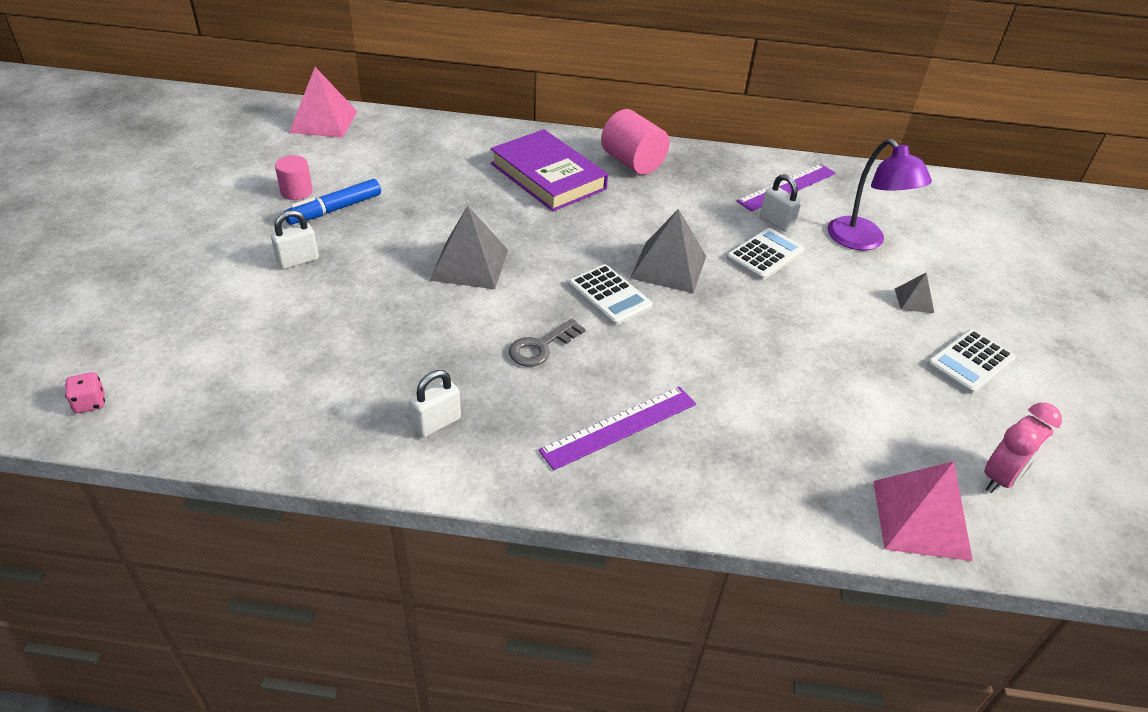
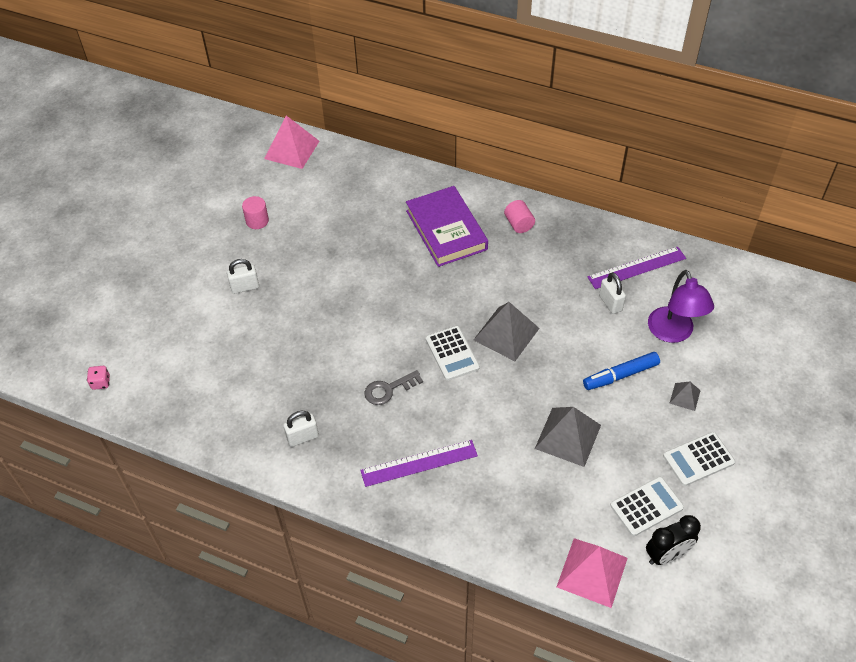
camera: 20 degrees right, 10 degrees up
(335, 209) = (280, 242): blue marker -> blue marker (621, 375)
(470, 264) = (361, 309): grey pyramid -> grey pyramid (568, 436)
(632, 163) = (519, 224): pink cylinder -> pink cylinder, size x0.60
(765, 255) = (586, 334): white calculator -> white calculator (646, 506)
(1001, 478) = (667, 555): pink clock -> black clock

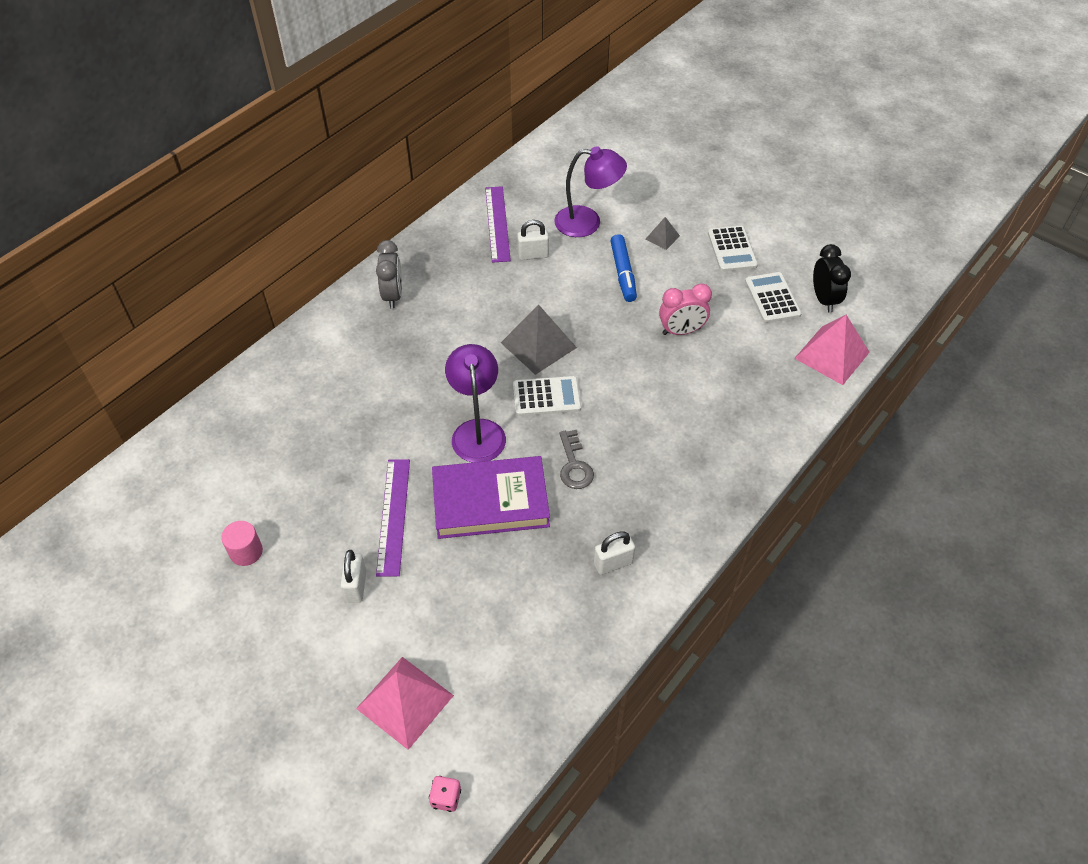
camera: 75 degrees left, 0 degrees up
(292, 150) = (137, 487): pink pyramid -> pink pyramid (405, 701)
(302, 437) = (613, 563): white padlock -> white padlock turned 75 degrees clockwise
(401, 317) = (477, 431): none -> purple lamp
(419, 463) = (679, 459): purple ruler -> purple ruler (393, 516)
(446, 230) = (368, 359): purple book -> purple book (490, 501)
(519, 224) = (393, 295): pink cylinder -> grey clock
(568, 436) = (681, 331): grey pyramid -> pink clock

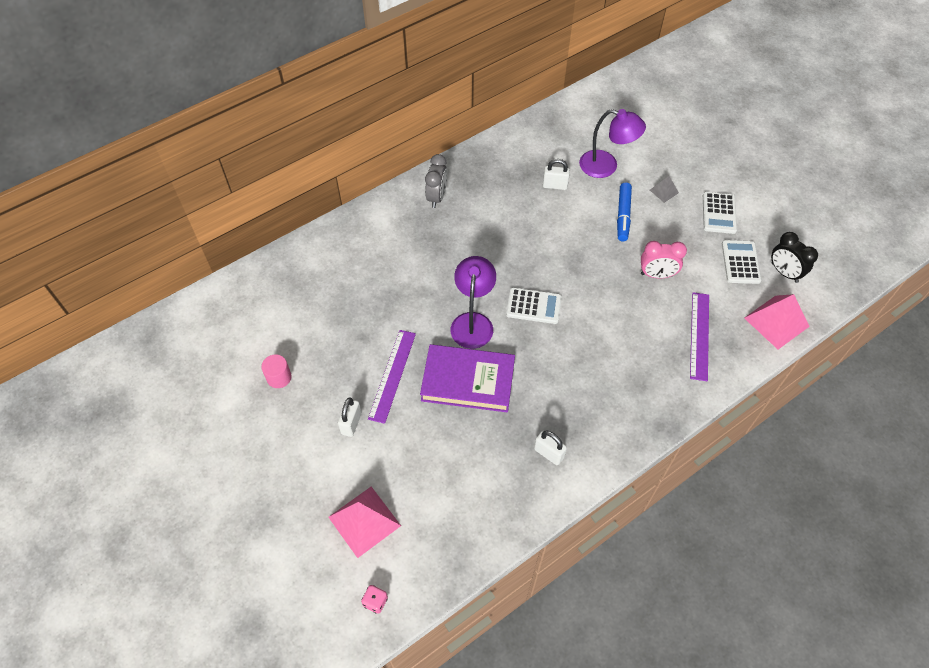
camera: 15 degrees right, 5 degrees up
(497, 223) = (533, 153): purple ruler -> purple ruler (699, 335)
(538, 345) = (539, 262): grey pyramid -> none
(574, 465) = (540, 367): grey key -> none
(613, 563) = (548, 453): white padlock -> white padlock turned 45 degrees clockwise
(824, 299) = (784, 272): black clock -> black clock turned 135 degrees clockwise

